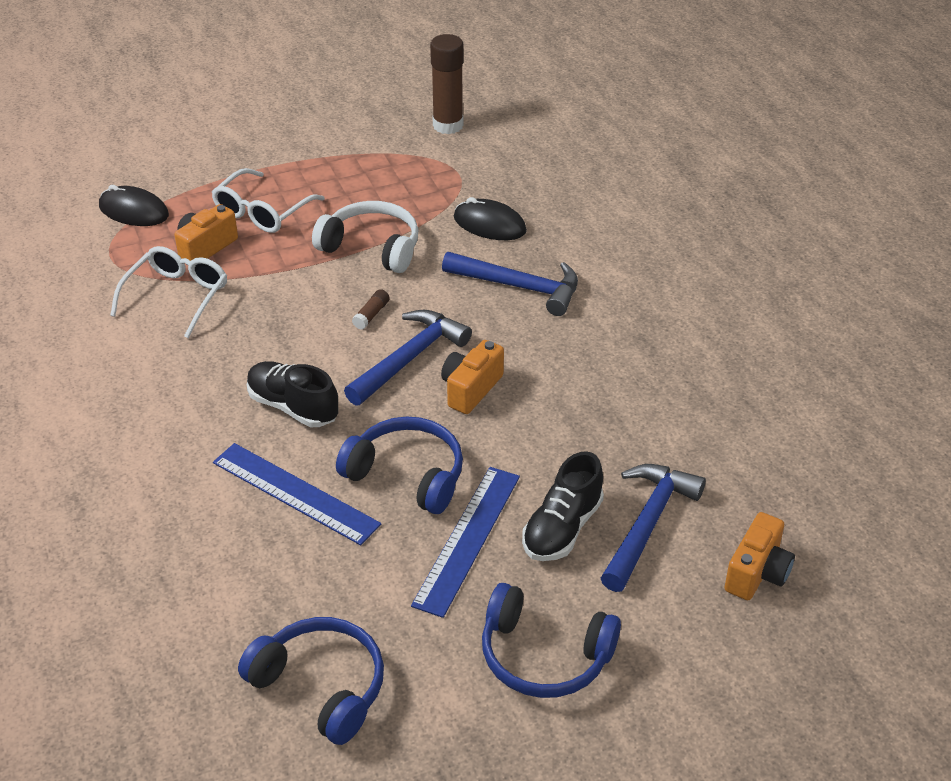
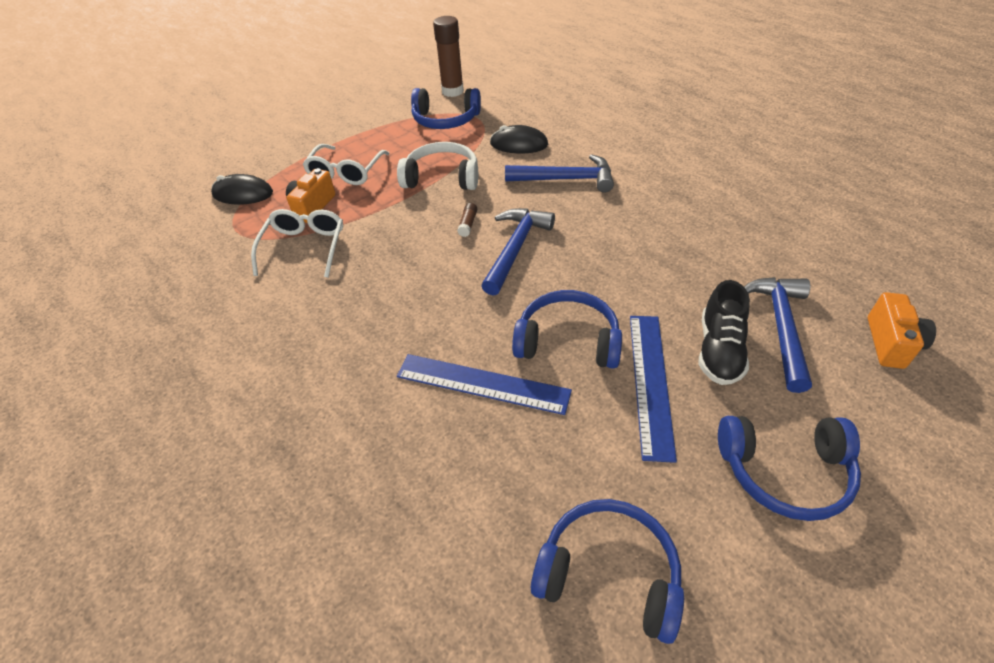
camera: 15 degrees left, 5 degrees up
(293, 407) = (442, 310): black shoe -> none
(417, 167) = (445, 120): none -> blue headphones
(471, 389) = (576, 259): orange camera -> none

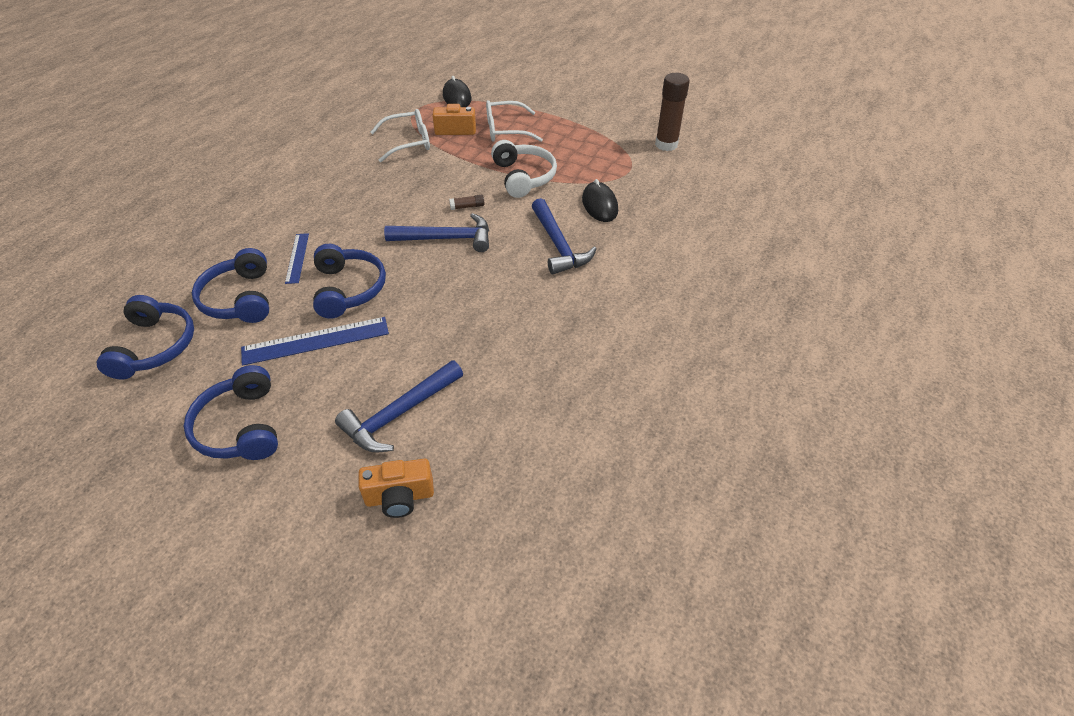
camera: 65 degrees right, 0 degrees up
(445, 120) = (613, 154): blue headphones -> blue headphones (239, 299)
(482, 383) = (297, 258): blue ruler -> blue ruler, size x0.60
(719, 350) = (360, 376): black shoe -> none
(780, 327) = (399, 414): blue hammer -> blue hammer turned 150 degrees clockwise

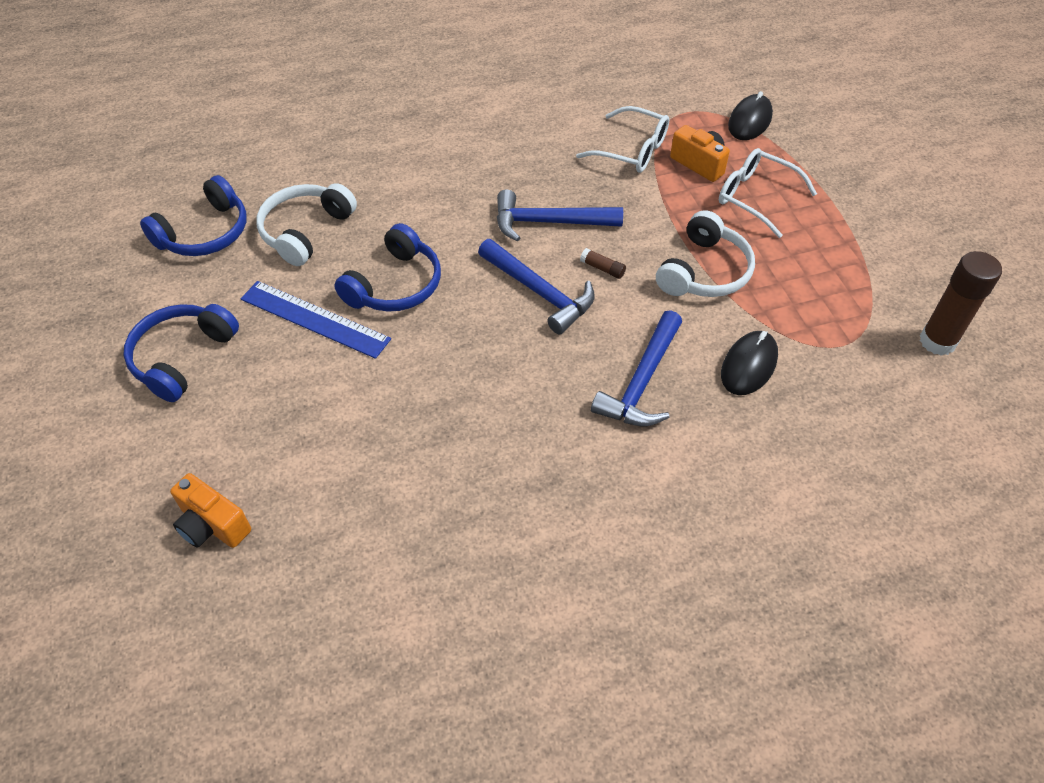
camera: 45 degrees right, 5 degrees up
(239, 299) = (305, 231): blue headphones -> white headphones
(297, 258) = (391, 220): blue ruler -> none
(399, 414) = (296, 447): blue hammer -> blue hammer (548, 222)

